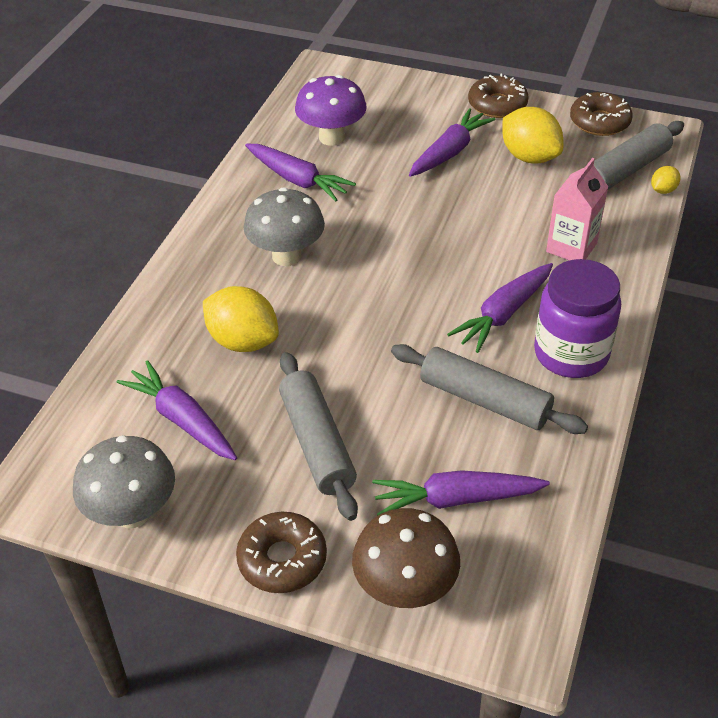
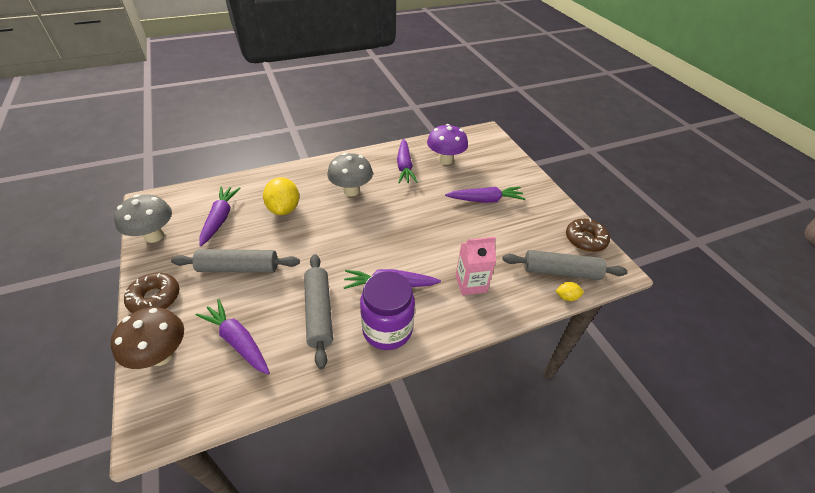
camera: 45 degrees right, 0 degrees up
(317, 443) = (238, 268): grey rolling pin -> grey rolling pin turned 60 degrees clockwise
(497, 105) = (543, 196): brown donut -> none
(529, 157) = (520, 229): yellow lemon -> none

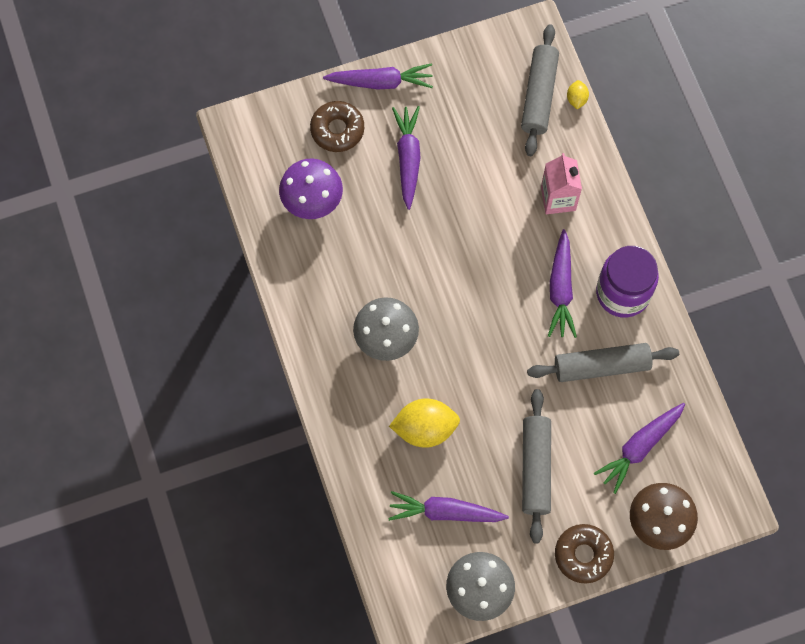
camera: 85 degrees left, 25 degrees up
(404, 166) = (328, 262): purple carrot -> purple carrot (381, 82)
(585, 239) = (485, 52): brown donut -> brown donut (337, 130)

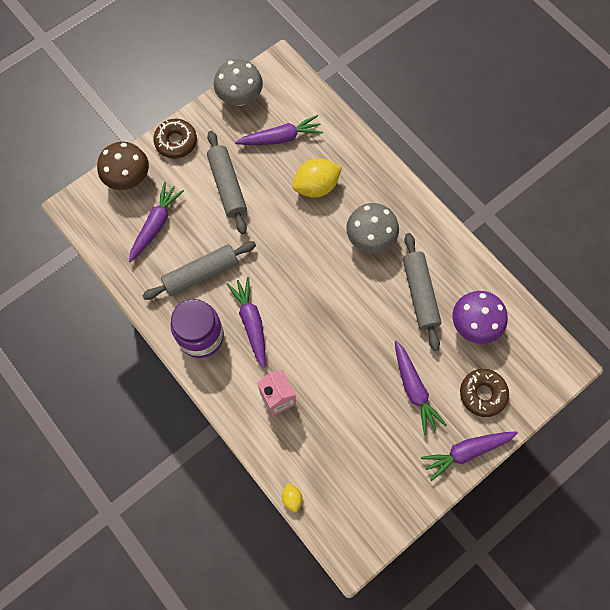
camera: 160 degrees right, 0 degrees up
(539, 95) = (326, 490): grey rolling pin -> grey rolling pin (420, 294)

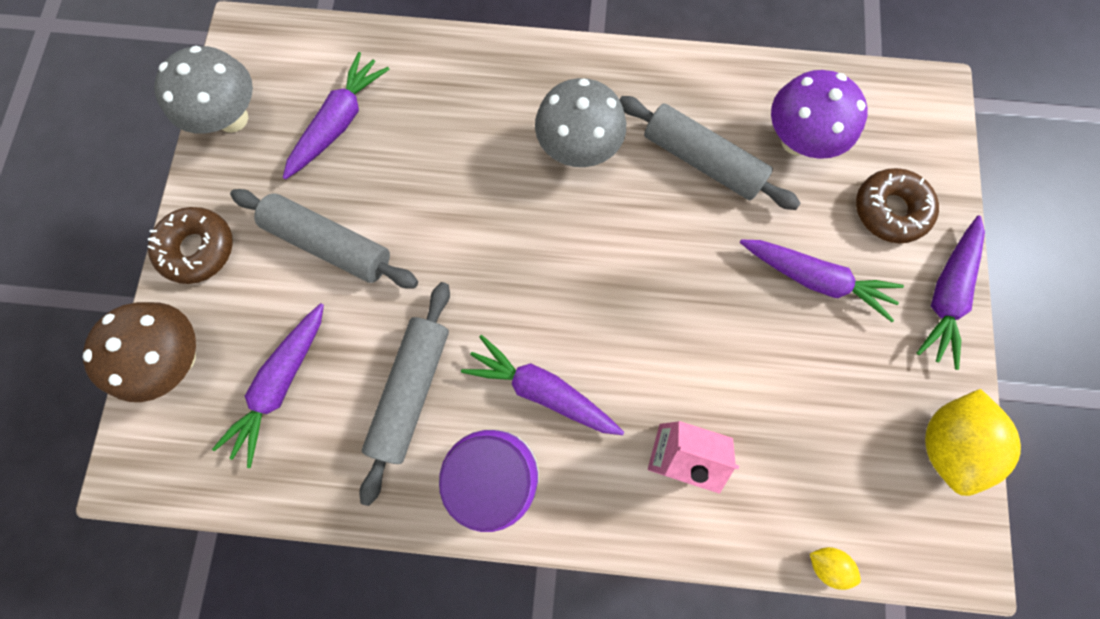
camera: 45 degrees left, 5 degrees up
(156, 225) = (281, 384): purple carrot -> purple carrot turned 135 degrees counterclockwise
(316, 186) = (447, 144): yellow lemon -> yellow lemon (944, 442)

